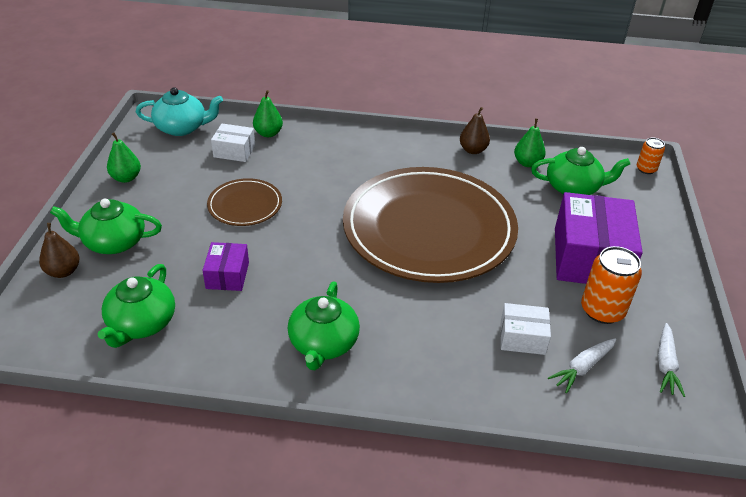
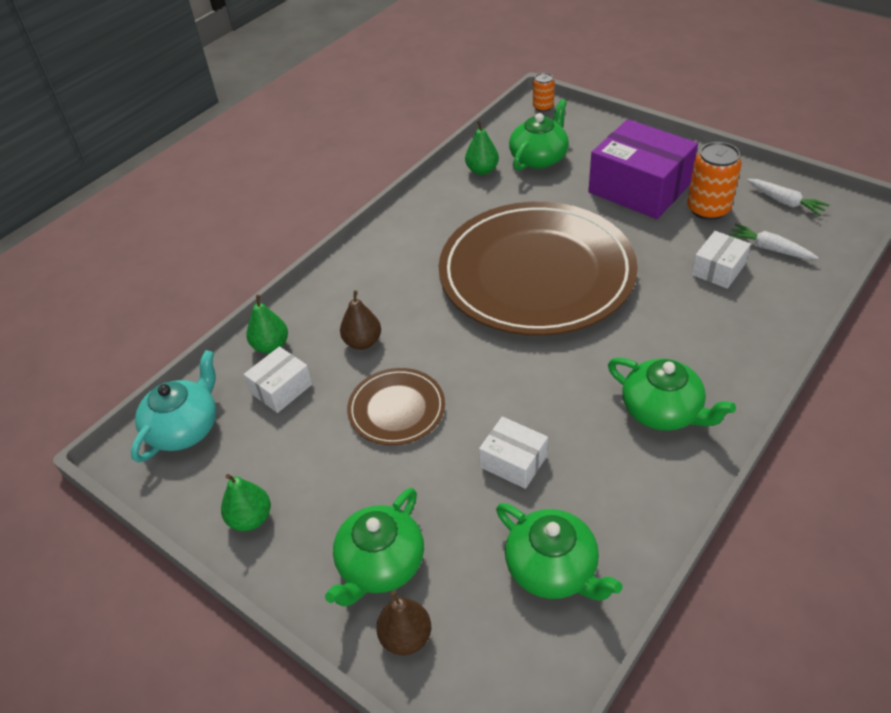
camera: 55 degrees left, 5 degrees up
(227, 275) = (513, 461): purple box -> white box
(473, 150) = (434, 197): brown pear -> brown pear (363, 342)
(582, 368) = (769, 249): white carrot -> white carrot turned 135 degrees clockwise

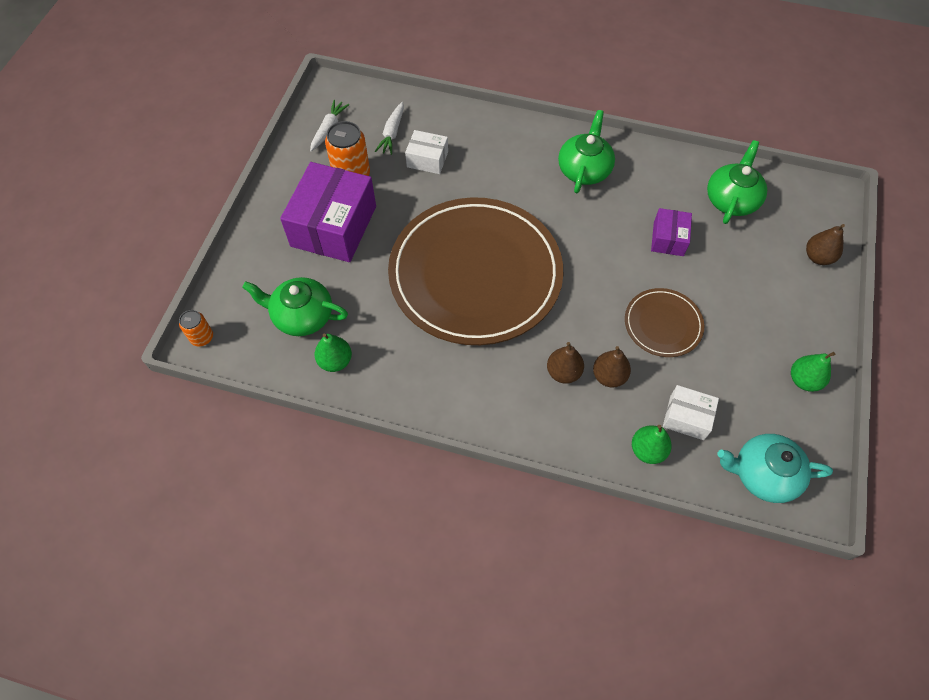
camera: 115 degrees left, 15 degrees up
(380, 564) = (784, 287): green teapot -> none
(387, 309) = (563, 372): none -> brown pear
(513, 461) = (668, 239): white box -> purple box

